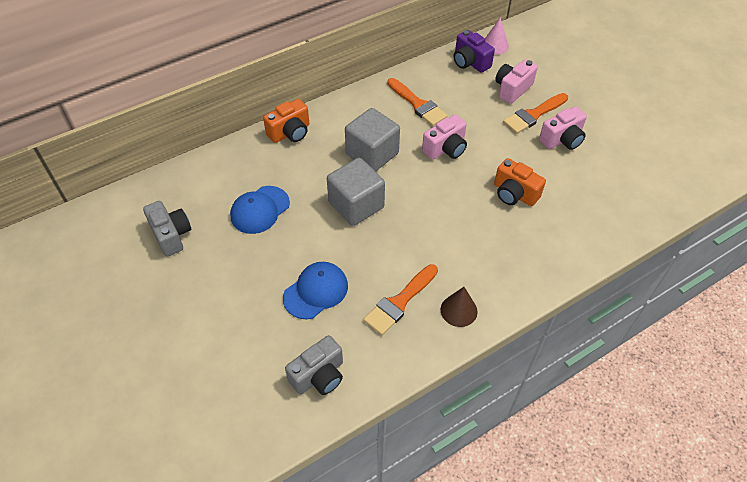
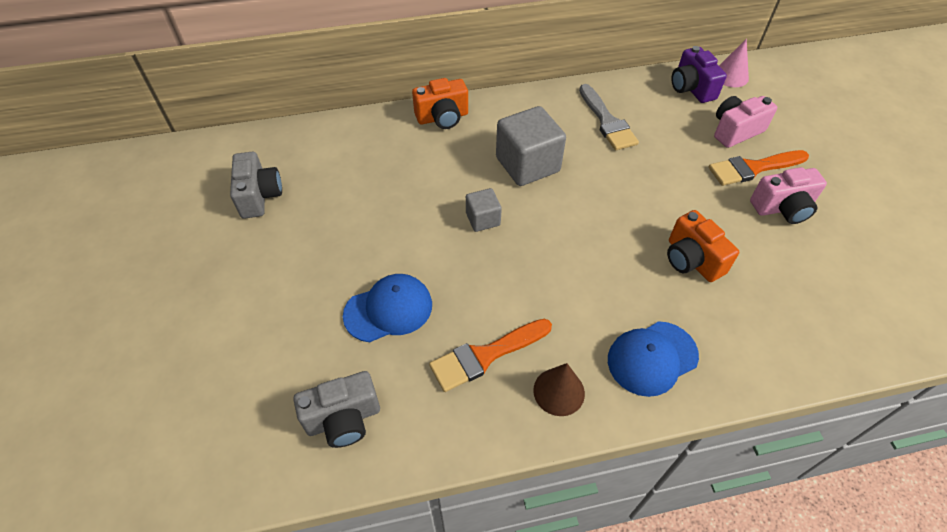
camera: 20 degrees right, 0 degrees up
(260, 210) = (369, 194): blue cap -> blue cap (652, 358)
(356, 205) = (483, 219): grey cube -> grey cube, size x0.53
(418, 104) = (607, 121): orange brush -> grey brush
(445, 149) = (621, 181): pink camera -> none

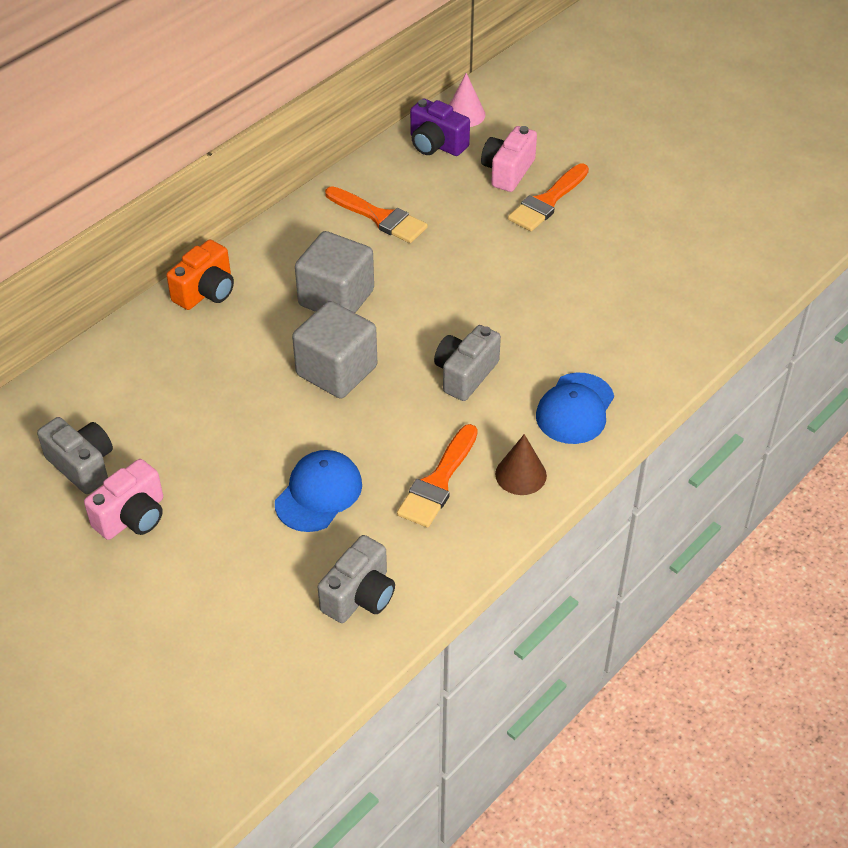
camera: 35 degrees left, 5 degrees down
(483, 219) = (336, 371): grey cube -> grey cube, size x1.88
(579, 275) = (465, 374): none -> grey camera
(607, 121) = (380, 217): grey brush -> orange brush
(691, 260) = (551, 312): orange camera -> none
(782, 208) = (596, 227): pink camera -> pink camera (132, 517)

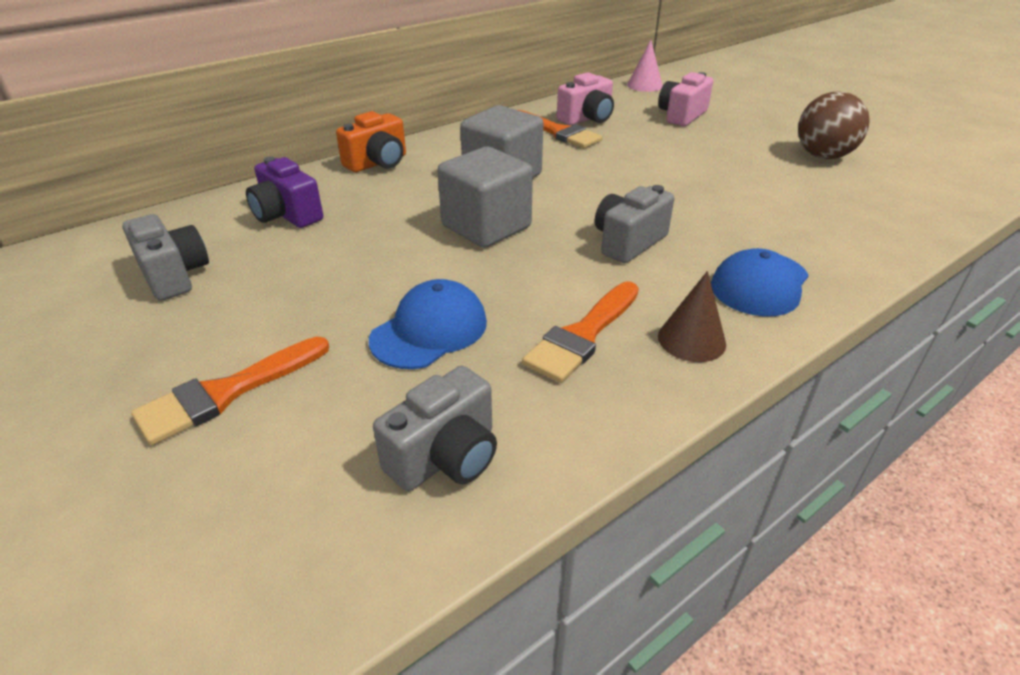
camera: 10 degrees right, 10 degrees down
(132, 517) = (196, 328): pink camera -> pink camera (587, 119)
(436, 144) = (617, 98): purple camera -> purple camera (287, 215)
(547, 201) = (719, 134): orange brush -> orange brush (226, 393)
(647, 227) = (823, 156): none -> brown ball

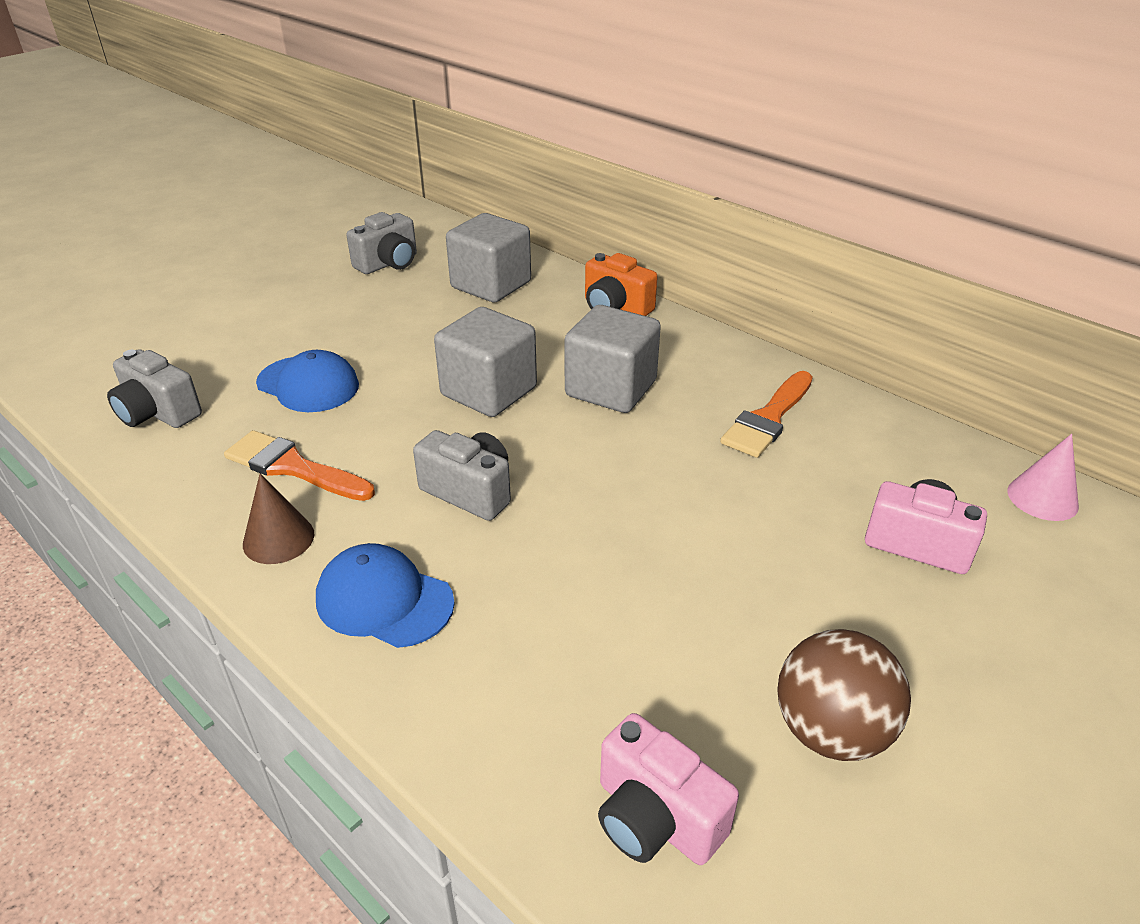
camera: 80 degrees right, 0 degrees up
(226, 393) = (245, 317): orange brush -> none
(287, 215) = (491, 285): purple camera -> grey cube
(587, 119) = (835, 441): pink camera -> pink camera (655, 818)

